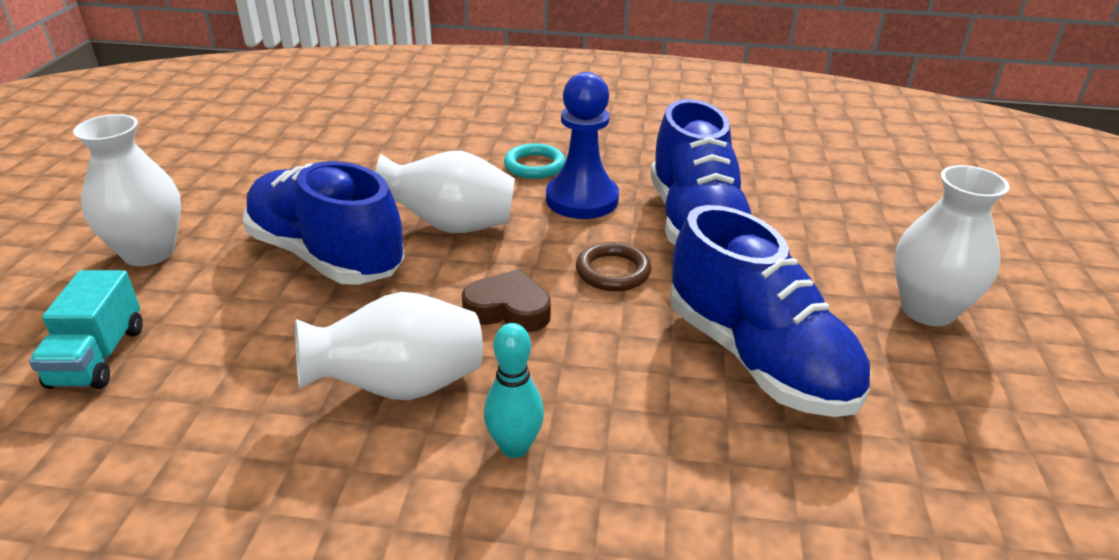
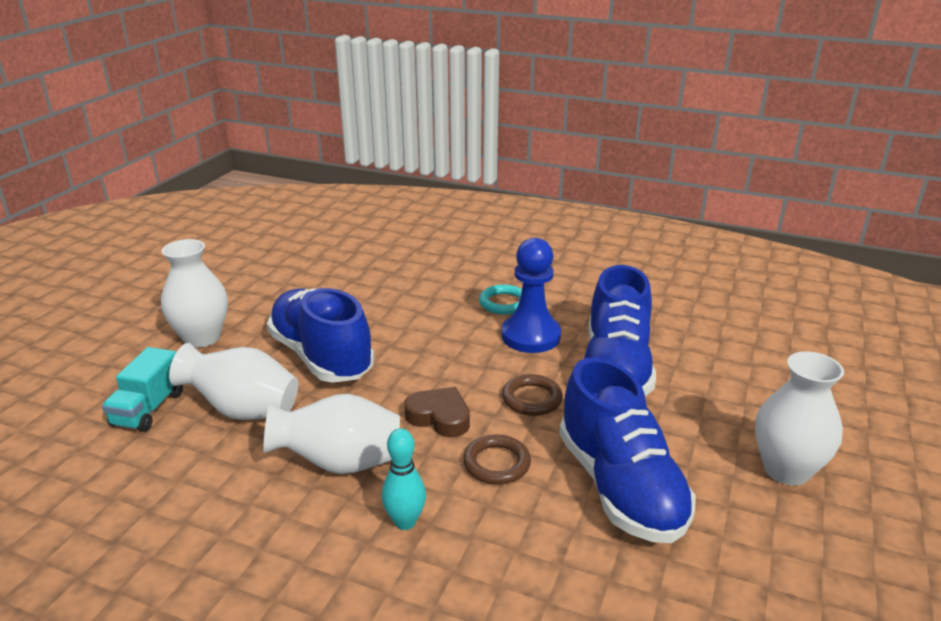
camera: 15 degrees right, 5 degrees down
(451, 226) = (421, 345): white vase -> white vase (243, 410)
(601, 354) = (496, 463): none -> brown ring

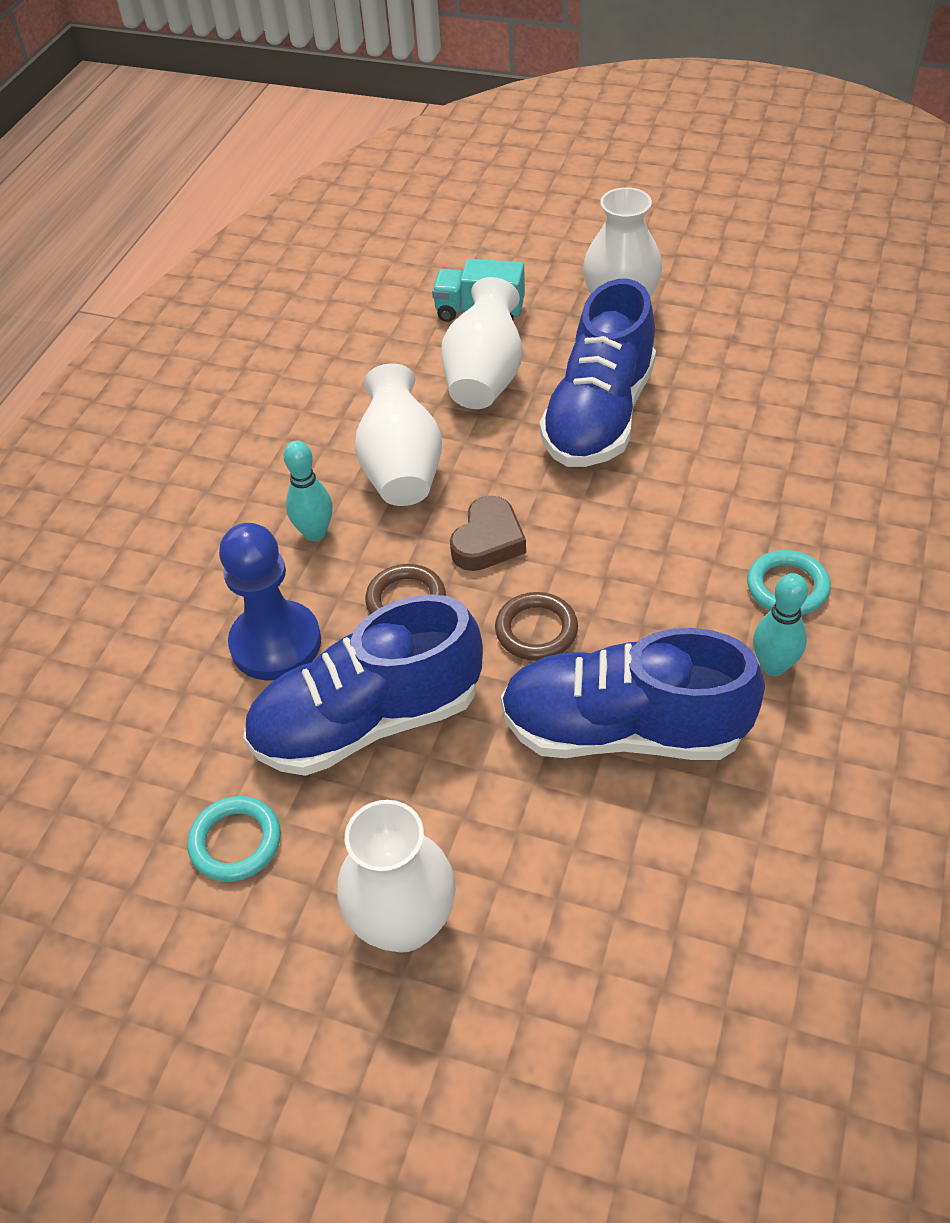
camera: 90 degrees right, 20 degrees up
(321, 356) = (599, 416): blue shoe -> blue shoe turned 150 degrees clockwise
(530, 336) = (695, 624): blue pawn -> blue pawn (276, 643)
(564, 314) = (773, 666): none -> turquoise bowling pin
(750, 567) = (235, 842): none -> turquoise ring

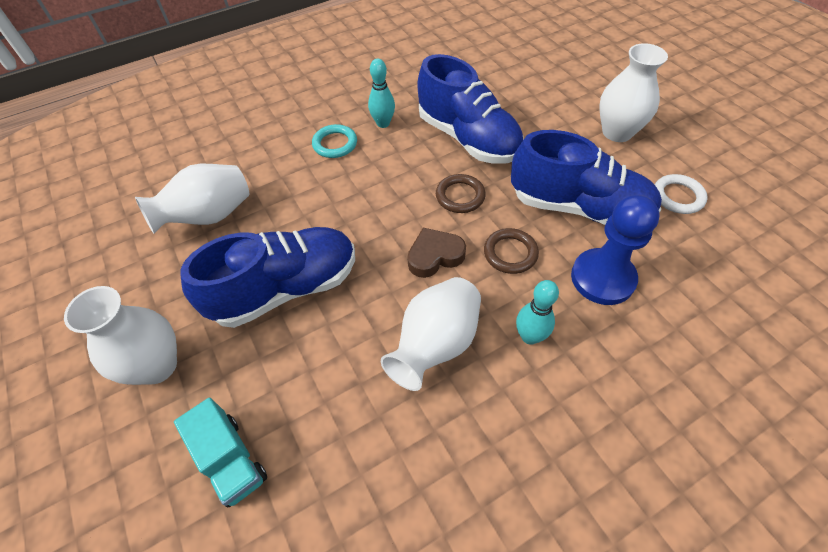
camera: 140 degrees left, 5 degrees up
(235, 842) = (678, 197): turquoise ring -> white ring
(485, 378) = (307, 380): white vase -> white vase (209, 216)

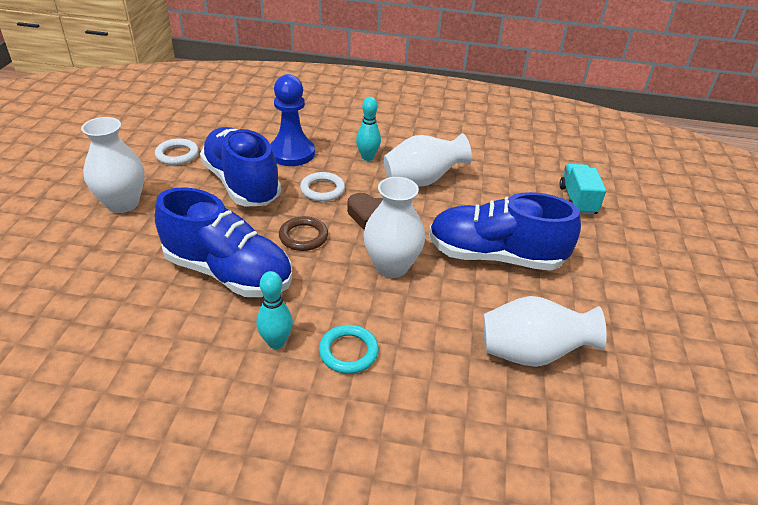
camera: 145 degrees left, 15 degrees down
(157, 365) = (614, 264): white vase -> white vase (391, 266)
(468, 138) = (228, 273): blue shoe -> blue shoe turned 120 degrees clockwise
(510, 253) = (322, 189): brown ring -> white ring

